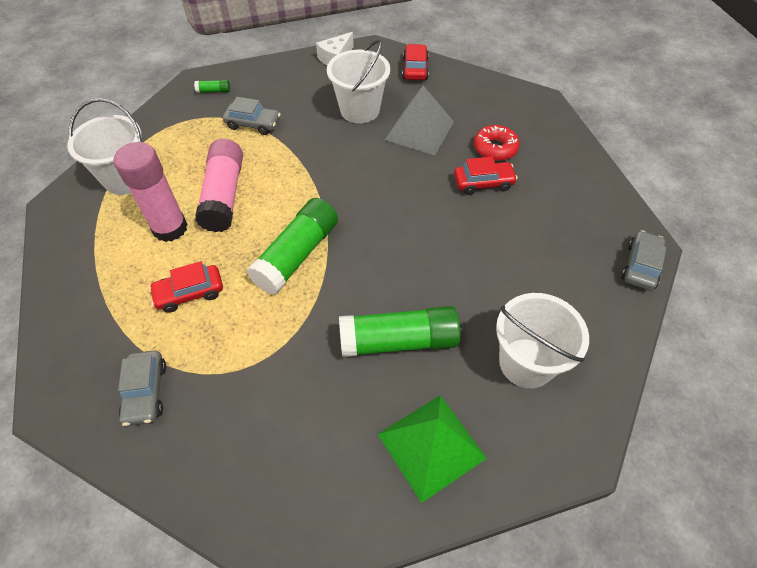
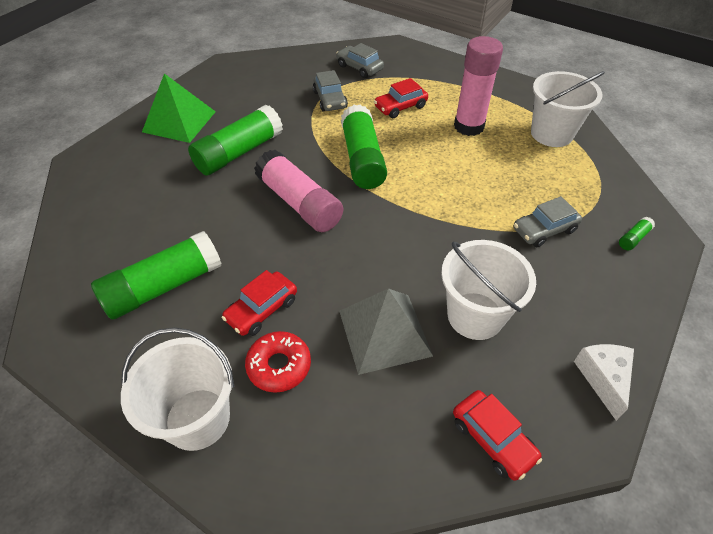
camera: 140 degrees right, 5 degrees down
(190, 293) = (400, 107): red car -> red car turned 150 degrees counterclockwise
(224, 195) = (469, 163): pink glue stick -> pink glue stick (299, 203)
(526, 363) = (137, 186): white bucket -> white bucket (197, 419)
(544, 238) = (164, 286): none -> green glue stick
(640, 266) = (51, 314): grey car -> grey car (330, 100)

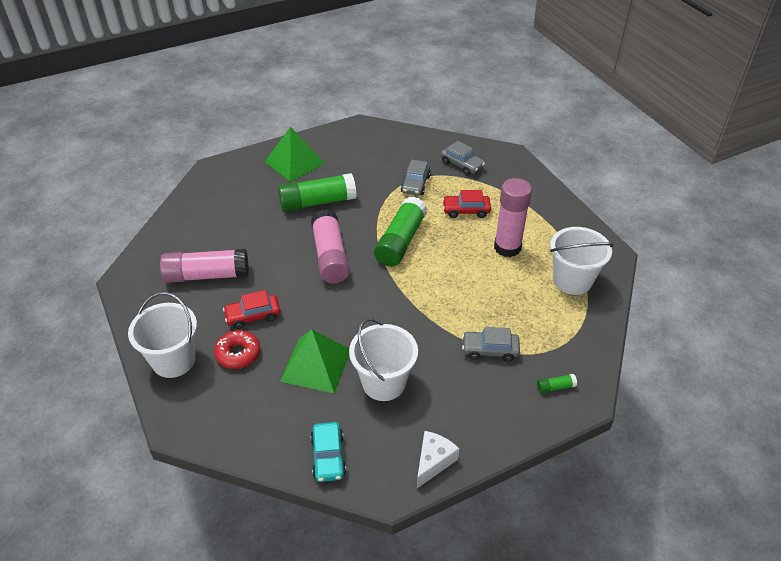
camera: 30 degrees right, 5 degrees down
(164, 286) = (207, 275): green glue stick -> pink glue stick
(359, 68) = (462, 164): grey car -> grey car turned 150 degrees clockwise
(384, 332) = (316, 365): grey pyramid -> green pyramid
(492, 439) = (328, 456): red car -> turquoise car

